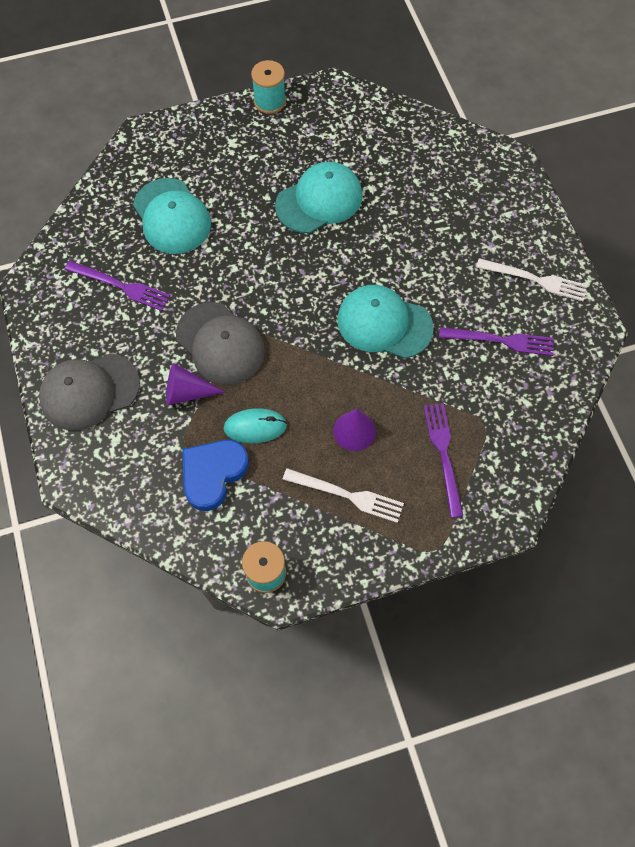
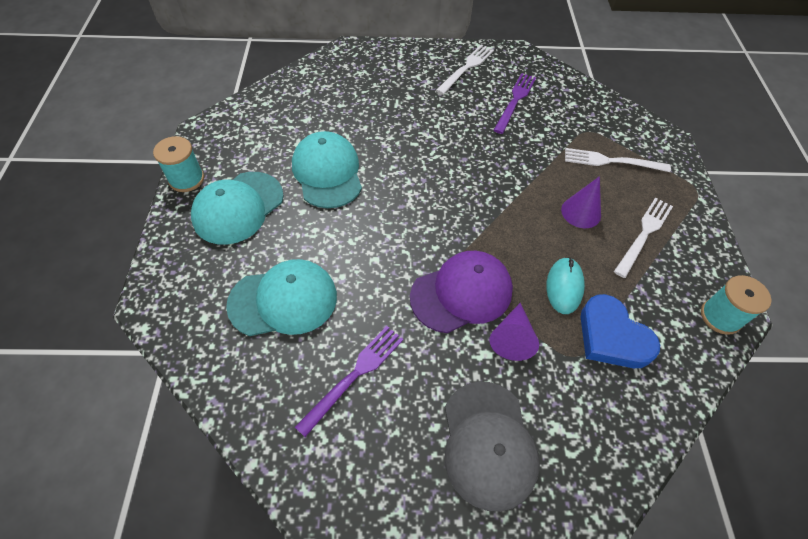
camera: 75 degrees left, 10 degrees down
(220, 343) = (461, 293): grey cap -> purple cap
(384, 323) = (478, 164): turquoise cap -> turquoise cap (238, 207)
(443, 454) = (611, 161): purple fork -> white fork

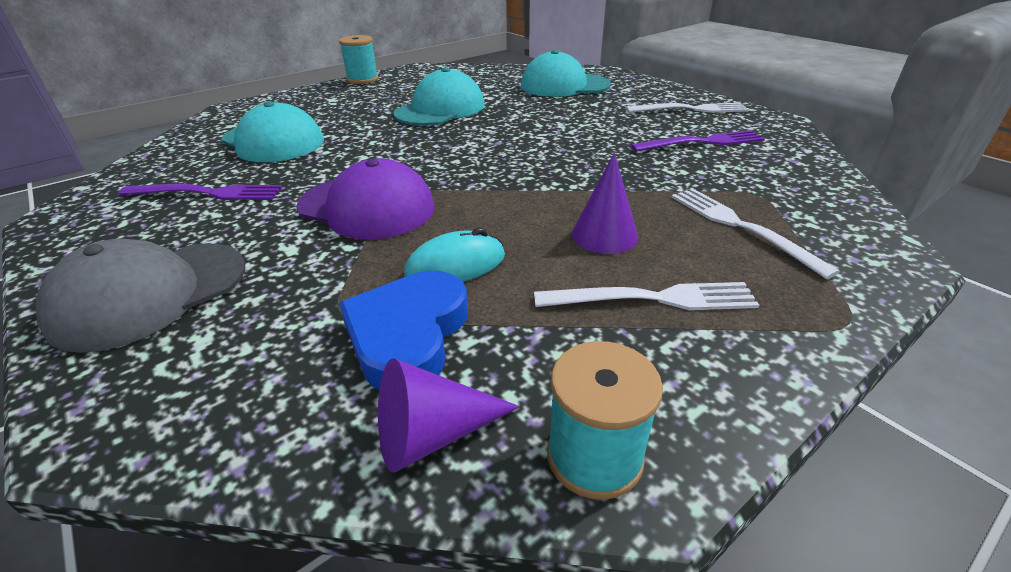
camera: 55 degrees right, 20 degrees down
(238, 207) = (356, 99): turquoise cap -> turquoise cap (564, 85)
(512, 338) = (330, 257): purple cone -> purple cone (432, 434)

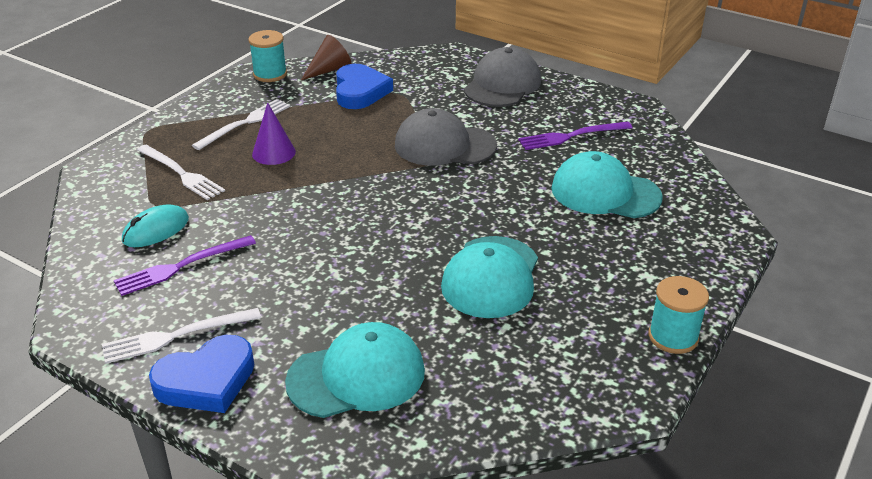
camera: 160 degrees right, 0 degrees up
(366, 207) = (444, 145): purple cap -> grey cap
(432, 434) = (329, 70): purple cone -> brown cone
(455, 265) = (357, 121): turquoise mouse -> turquoise mouse (156, 230)
(652, 299) = (245, 123): white fork -> white fork turned 150 degrees clockwise
(663, 92) = (206, 381): none -> blue heart

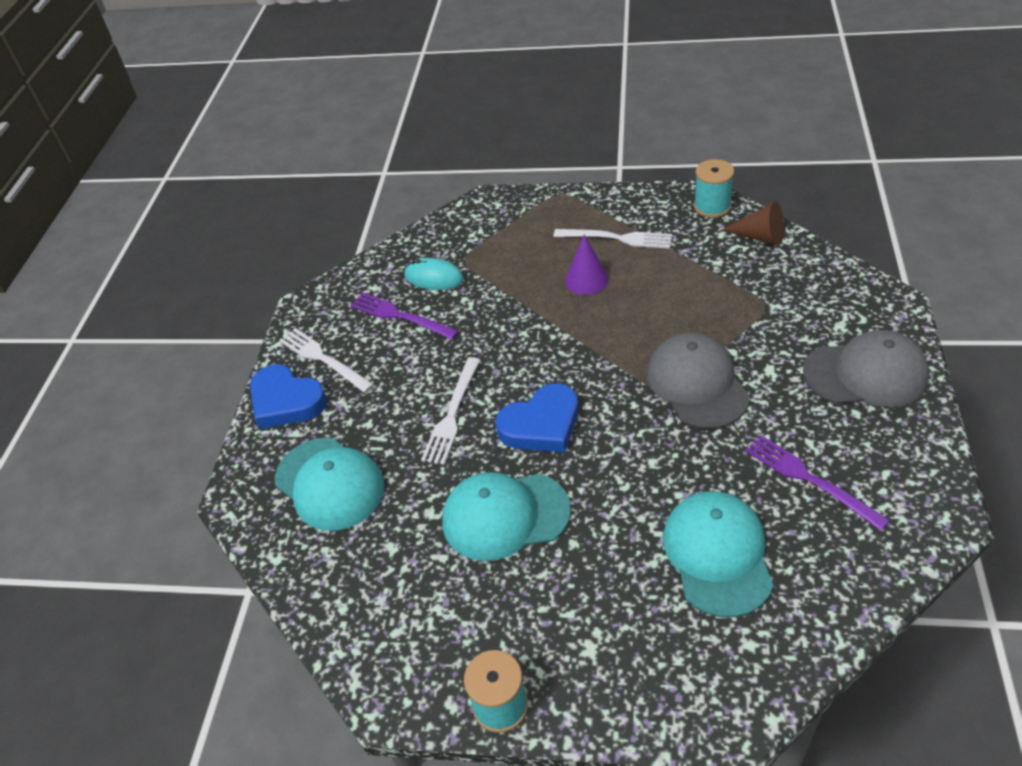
camera: 70 degrees right, 10 degrees up
(181, 174) = (514, 247): white fork -> white fork (452, 414)
(360, 91) = (740, 277): blue heart -> blue heart (541, 424)

